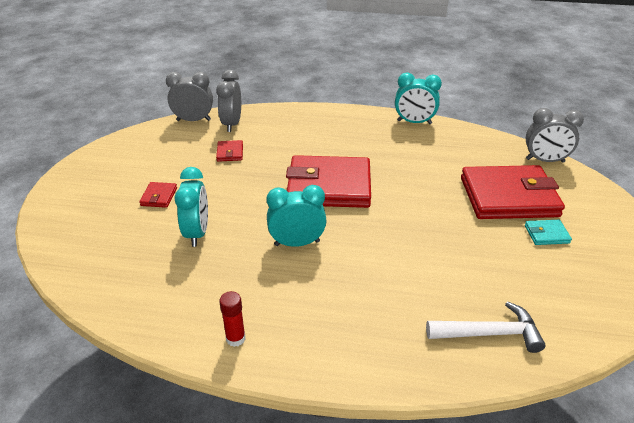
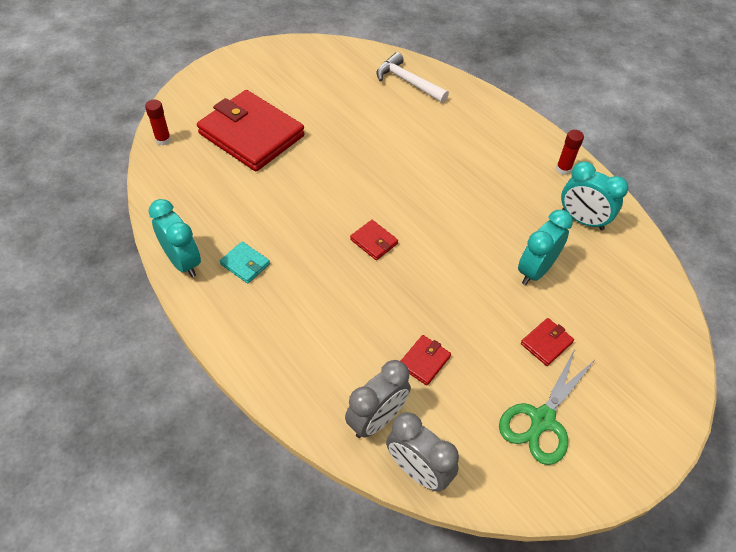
camera: 140 degrees left, 15 degrees up
(138, 164) = (542, 420): none -> green scissors
(297, 243) = (460, 206): turquoise clock -> turquoise clock (582, 220)
(329, 186) = (374, 241): red wallet -> red wallet, size x0.40
(545, 160) = (163, 140): grey clock -> red glue stick
(546, 234) = (278, 98): turquoise wallet -> turquoise wallet (245, 264)

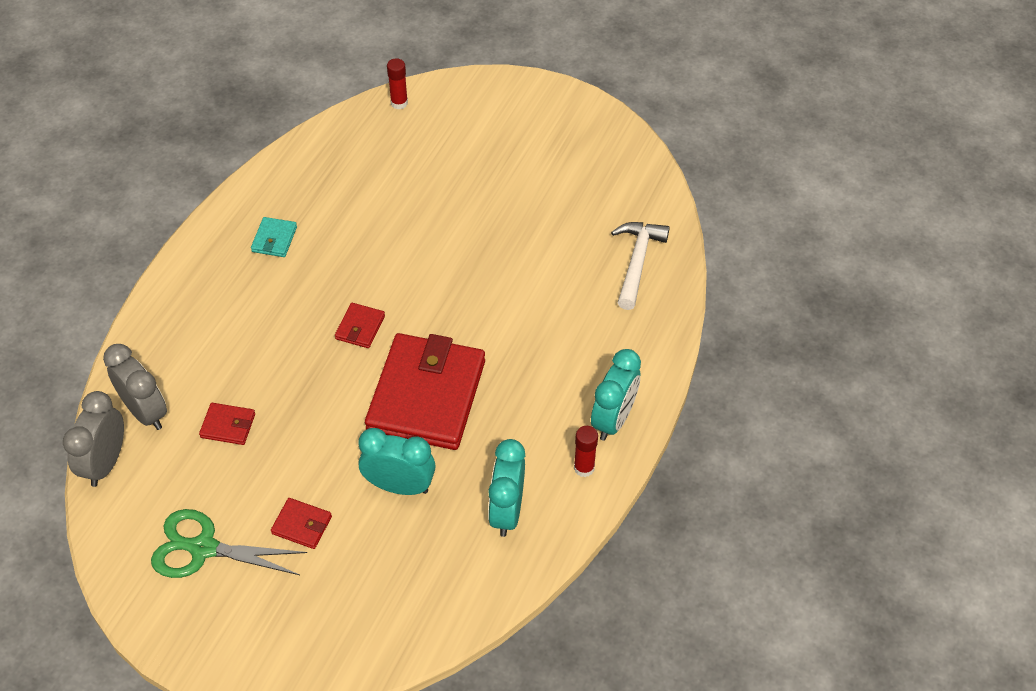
camera: 65 degrees right, 0 degrees up
(183, 262) = (252, 193): turquoise clock -> turquoise clock (613, 419)
(251, 135) = (451, 165): red wallet -> red wallet (426, 395)
(376, 419) = (145, 412): grey clock -> grey clock turned 150 degrees counterclockwise

